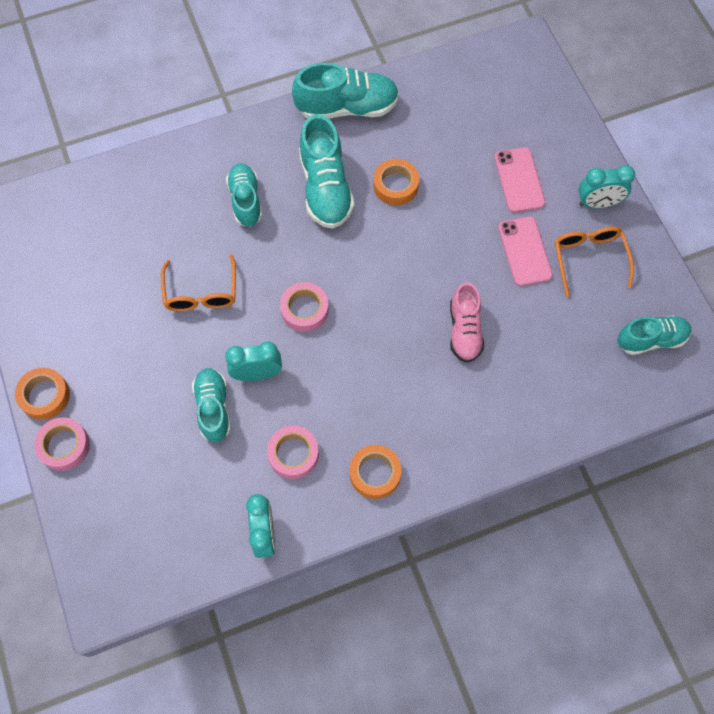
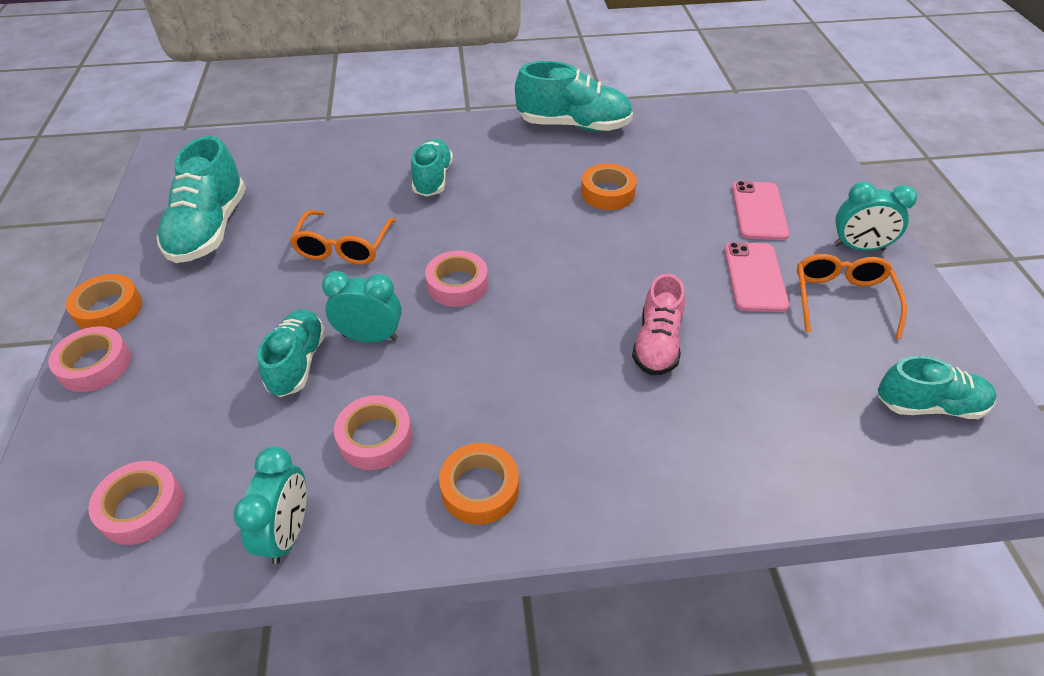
camera: 15 degrees right, 20 degrees down
(161, 541) = (142, 507): none -> pink tape
(325, 188) = (526, 182): turquoise shoe -> turquoise shoe (210, 229)

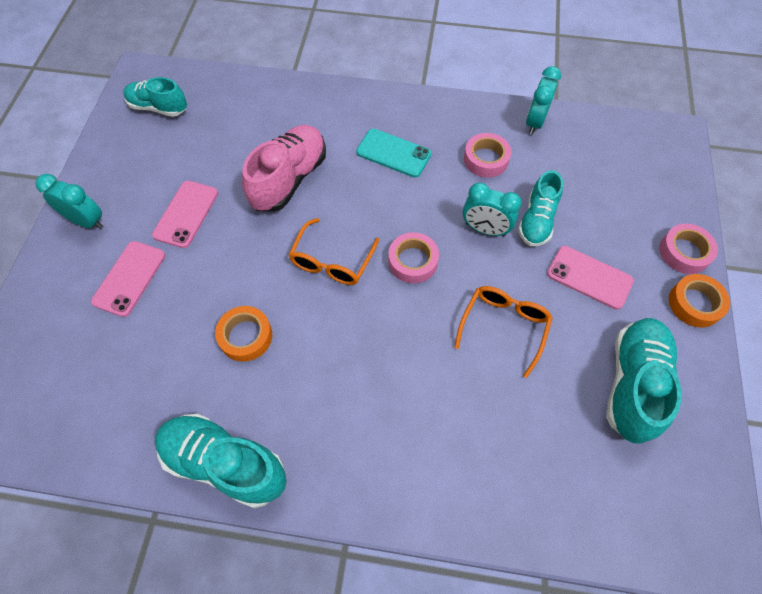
camera: 165 degrees left, 15 degrees up
(142, 507) = (618, 150): pink tape -> none
(236, 311) = (589, 277): none -> pink phone
(433, 179) = (409, 404): turquoise shoe -> none
(480, 488) = (430, 121): orange tape -> none
(524, 415) = (393, 153): none -> turquoise phone
(657, 343) = (289, 179): pink shoe -> pink shoe, size x1.52
(841, 299) = (142, 182): orange glasses -> orange glasses (332, 261)

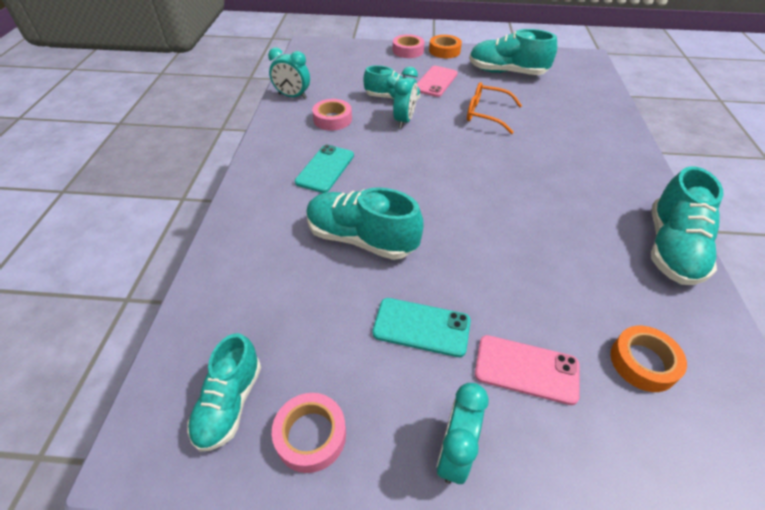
camera: 95 degrees left, 15 degrees down
(186, 214) = (421, 327): pink phone -> turquoise phone
(245, 336) = (553, 250): orange tape -> orange tape (643, 362)
(289, 179) = (361, 239): pink shoe -> turquoise shoe
(332, 261) = (455, 200): orange glasses -> none
(413, 261) = (443, 155): pink tape -> pink tape (310, 435)

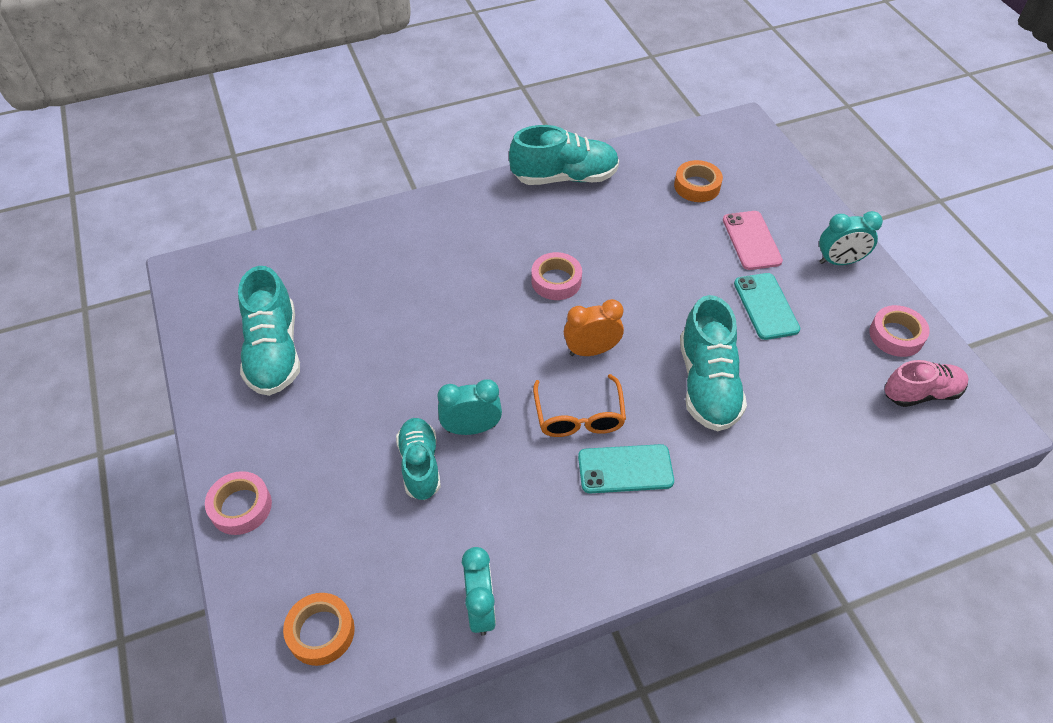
camera: 115 degrees left, 5 degrees up
(230, 403) = (921, 393): turquoise shoe -> pink shoe
(332, 119) = (515, 516): pink tape -> pink tape (556, 281)
(435, 189) = (591, 350): none -> orange clock
(436, 82) = (341, 428): pink phone -> none
(444, 51) = (223, 452): orange tape -> orange tape (321, 632)
(486, 114) = (408, 346): orange glasses -> orange glasses (579, 417)

